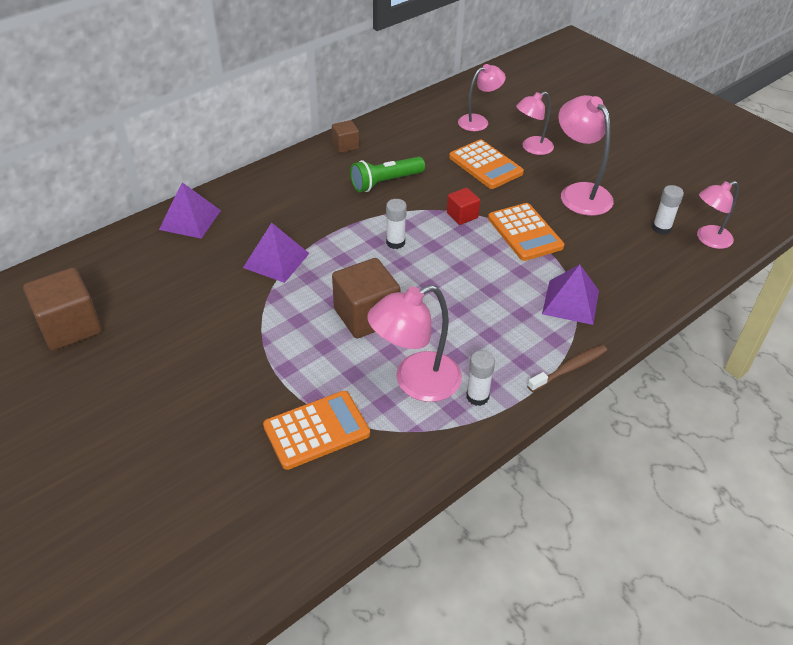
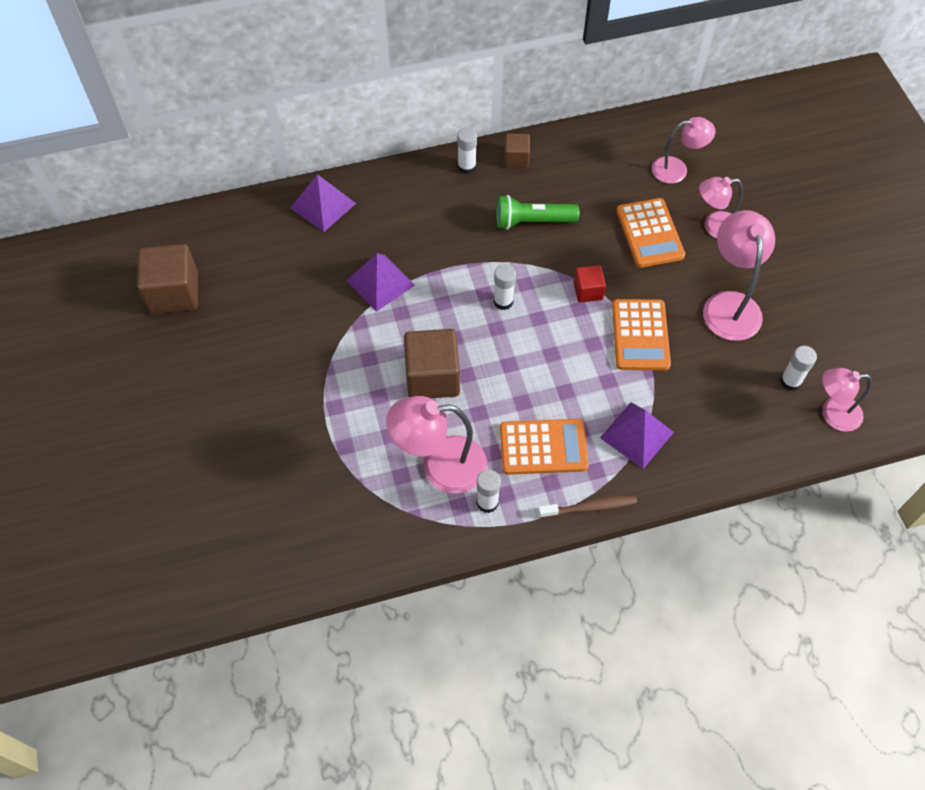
camera: 25 degrees right, 15 degrees up
(306, 161) = (467, 167): none -> white glue stick
(316, 430) = (331, 480): orange calculator -> orange calculator (543, 447)

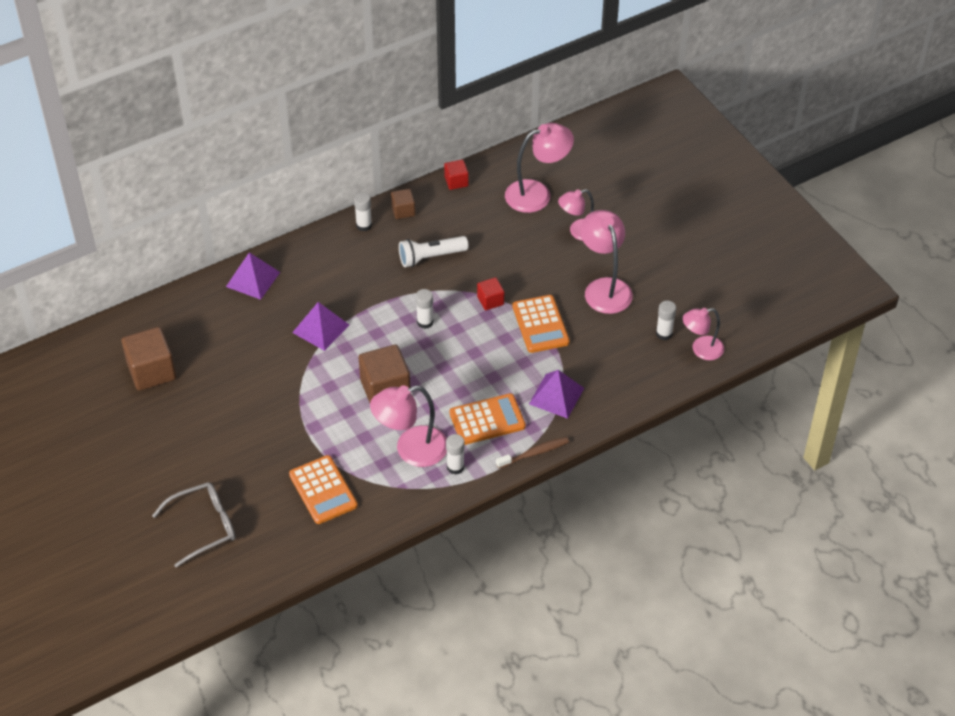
camera: 15 degrees left, 10 degrees down
(165, 508) = (204, 526): none -> grey glasses
(532, 221) = (430, 257): green flashlight -> white flashlight
(586, 136) = (456, 181): none -> red cube
(649, 233) = (528, 247): orange calculator -> orange calculator (323, 490)
(677, 169) = (537, 194): pink lamp -> pink lamp, size x1.55

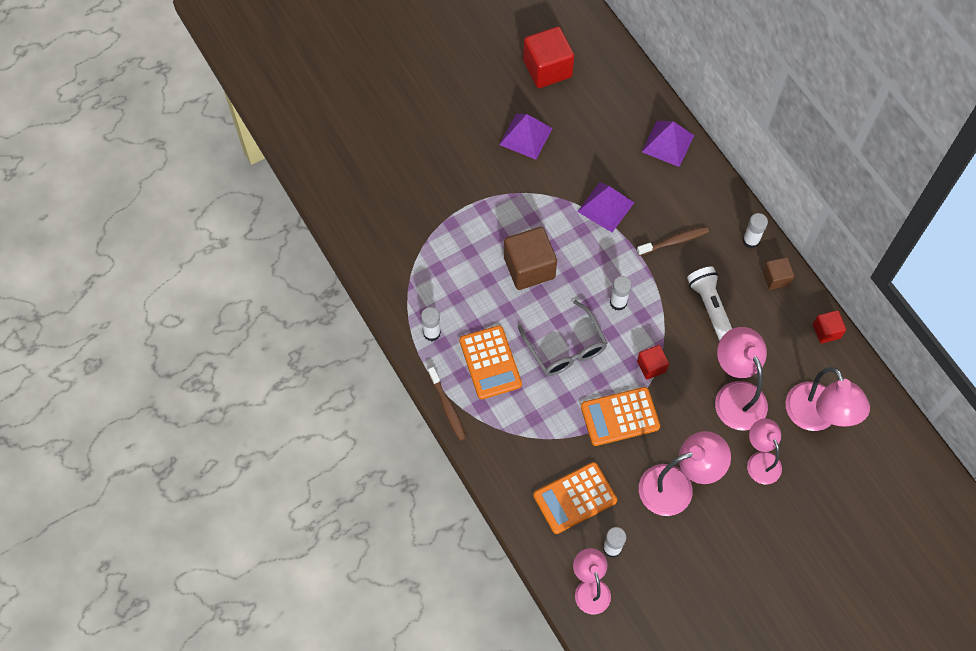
camera: 90 degrees right, 15 degrees up
(151, 371) = (547, 69): brown cube -> red cube
(204, 526) = (370, 125): grey glasses -> grey glasses (565, 348)
(323, 490) = (407, 218): orange calculator -> orange calculator (575, 498)
(361, 279) = (674, 241): none -> brown toothbrush
(411, 450) = (453, 293): pink lamp -> pink lamp (736, 395)
(556, 396) = (522, 431): purple pyramid -> purple pyramid (525, 136)

